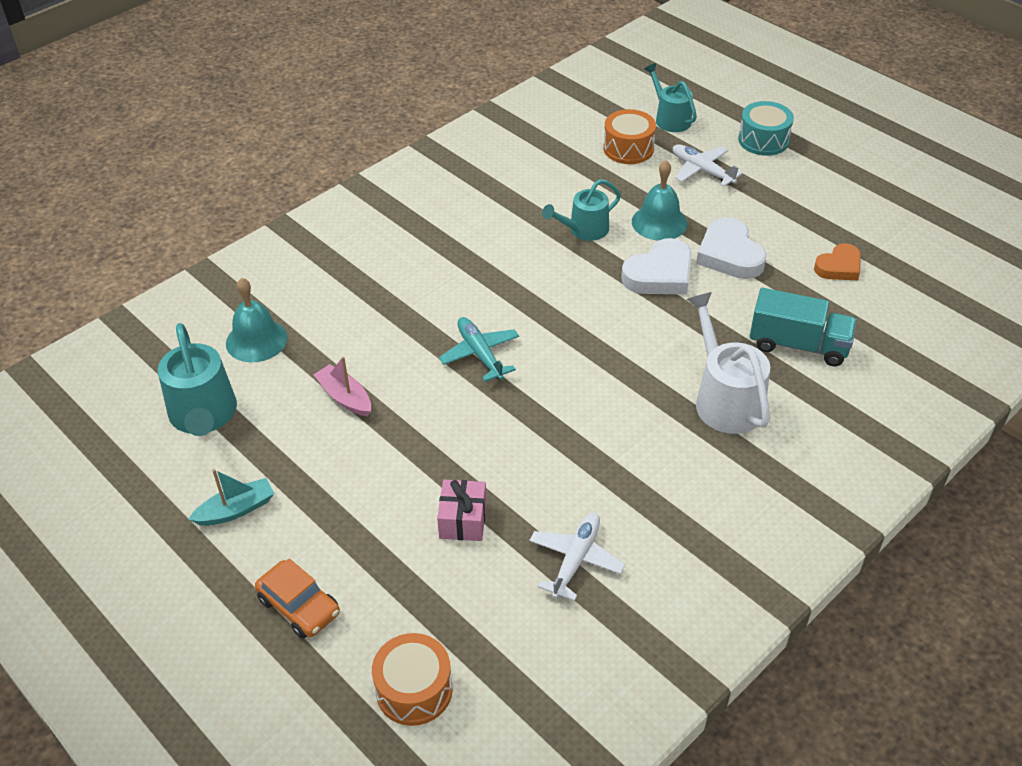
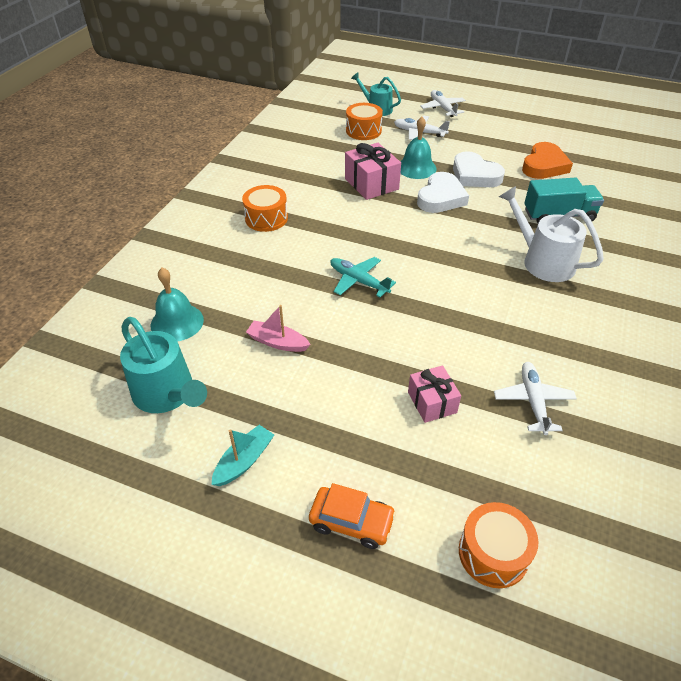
camera: 25 degrees left, 0 degrees up
(427, 241) = (266, 218): none -> orange drum
(584, 230) = (371, 184): turquoise watering can -> pink gift
(763, 140) = (443, 108): turquoise drum -> white plane
(839, 267) = (544, 166): orange heart -> orange heart, size x1.52

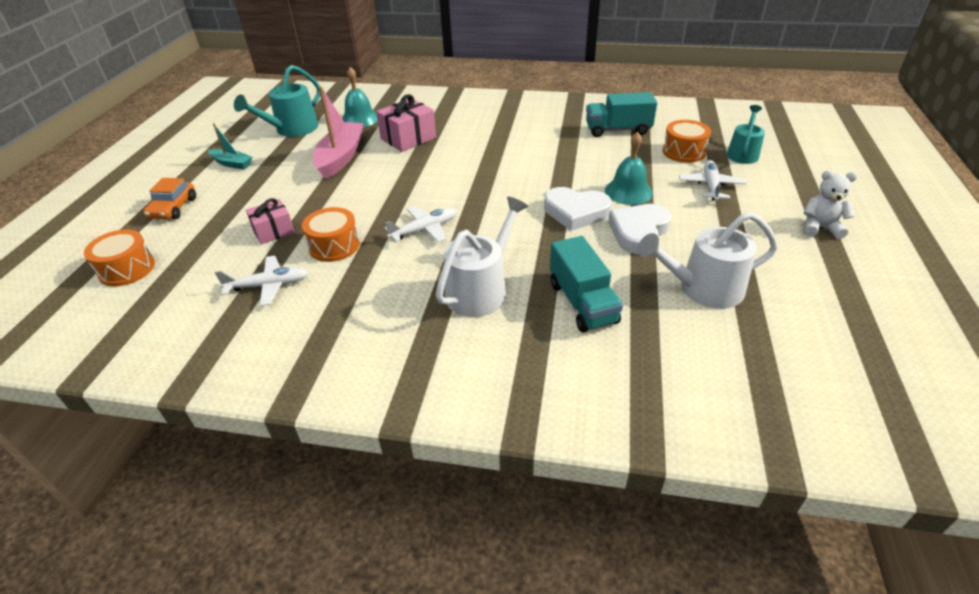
camera: 80 degrees right, 5 degrees down
(266, 218) = (495, 128): orange drum -> orange drum (334, 246)
(277, 342) = (341, 157): pink boat -> pink boat, size x1.81
(310, 151) = (618, 130): none -> turquoise truck
(359, 281) = (419, 181): turquoise plane -> none
(371, 184) = (578, 169): pink gift -> pink gift (408, 138)
(443, 108) = (791, 197): white plane -> white plane (424, 230)
(481, 110) = (820, 228): none -> white teddy bear
(544, 166) = (703, 289): orange heart -> white watering can

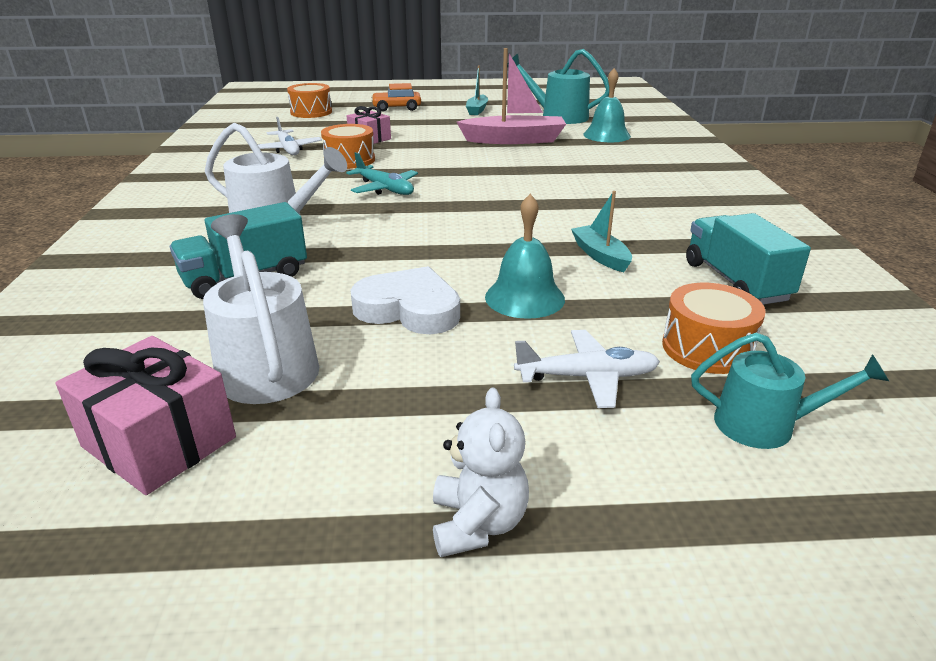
camera: 75 degrees right, 10 degrees down
(408, 138) = (580, 159): pink gift -> pink gift (159, 442)
(424, 230) = (384, 189): white plane -> turquoise plane
(576, 212) = (448, 262): white heart -> none
(578, 160) = (600, 256): none -> turquoise boat

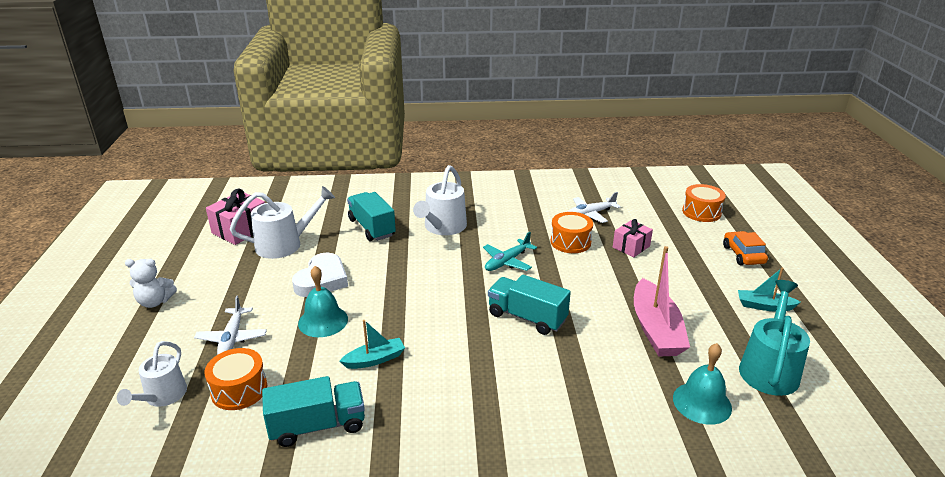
camera: 90 degrees right, 0 degrees up
(501, 182) = (527, 317): none -> turquoise truck
(765, 425) = (162, 396): turquoise watering can -> white watering can

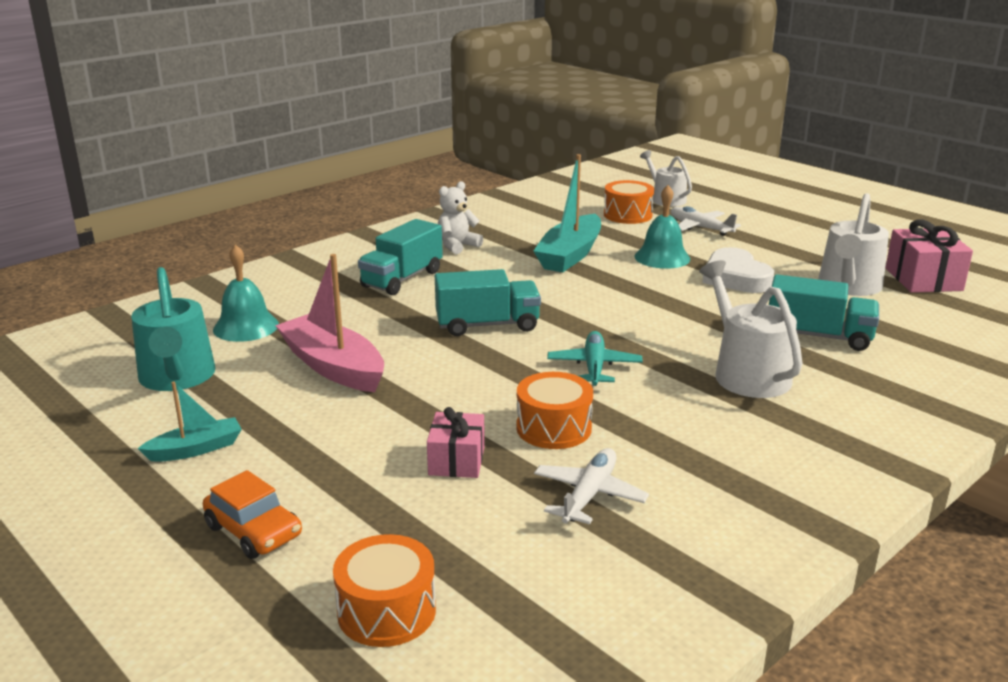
camera: 140 degrees right, 5 degrees down
(155, 302) = (812, 221): white teddy bear -> white teddy bear (457, 246)
(318, 426) = (541, 221): turquoise truck -> turquoise truck (402, 279)
(375, 359) = (570, 255): turquoise boat -> turquoise boat, size x1.81

